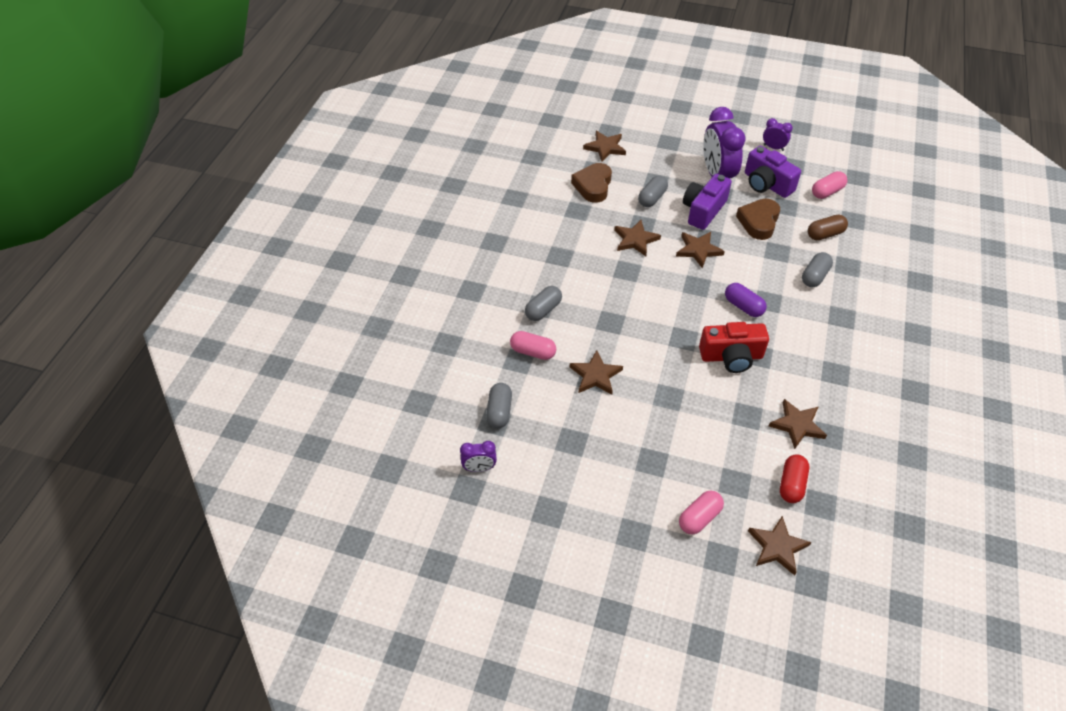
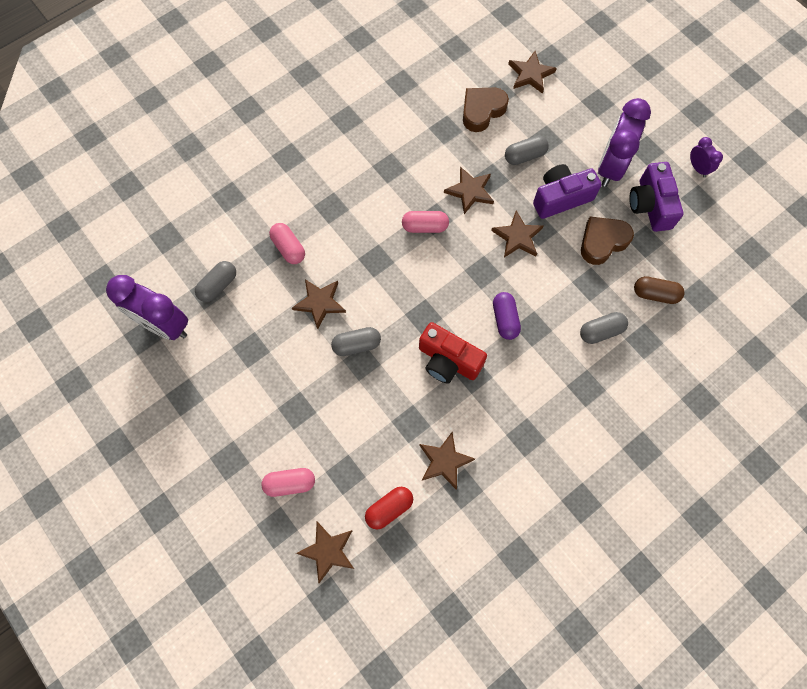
camera: 35 degrees right, 20 degrees up
(479, 468) = (164, 325): purple clock -> purple clock, size x2.06
(543, 310) = (330, 213): grey capsule -> grey capsule (356, 345)
(827, 192) = (703, 250): pink capsule -> pink capsule (425, 226)

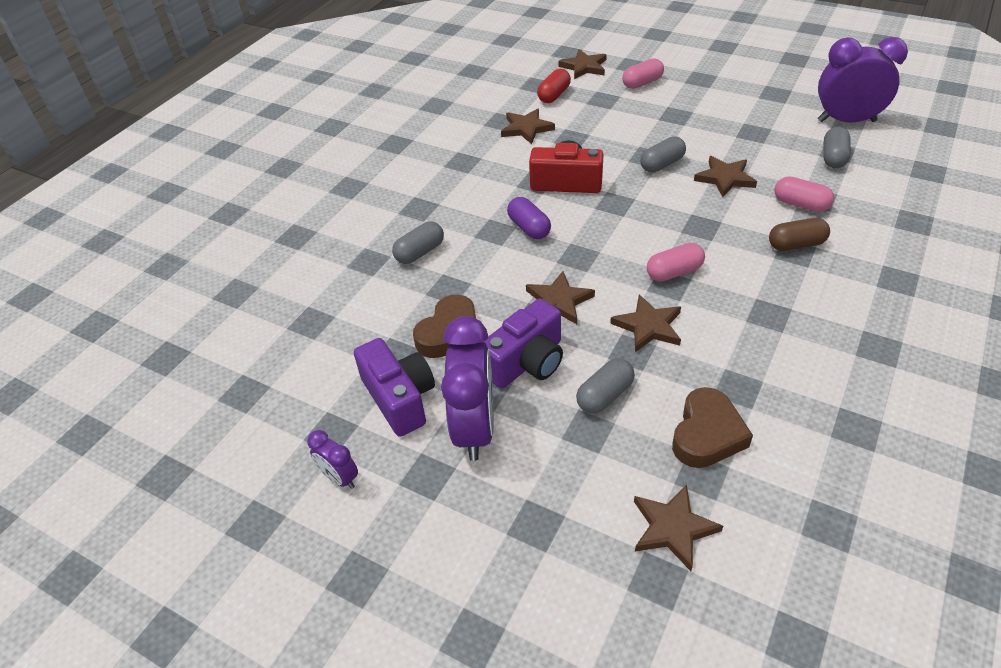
camera: 160 degrees right, 25 degrees down
(655, 294) = (367, 304): brown capsule -> brown capsule (796, 245)

